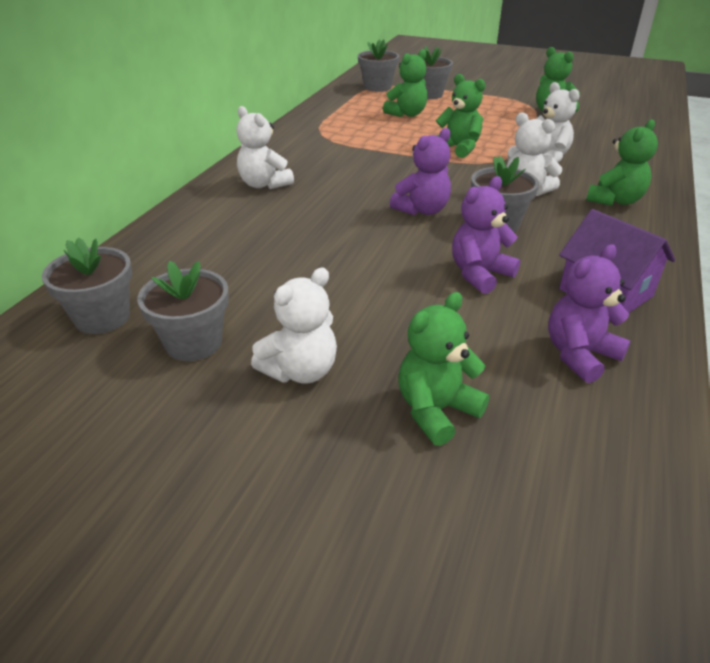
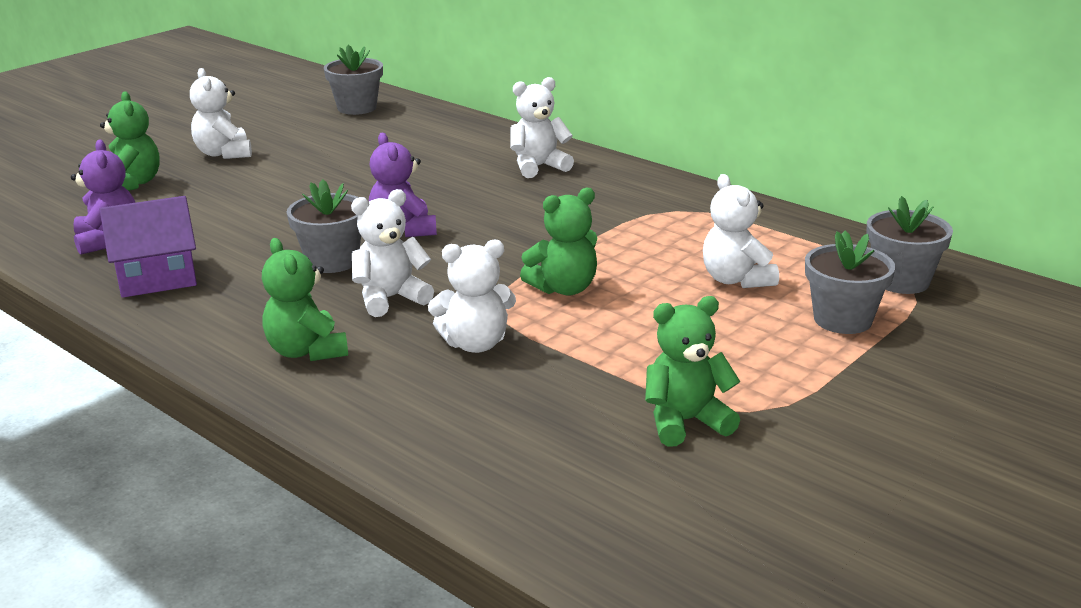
camera: 110 degrees right, 10 degrees down
(193, 343) = (294, 129): grey flower pot -> none
(407, 114) = (736, 280): green teddy bear -> white teddy bear
(479, 274) = (255, 230): purple teddy bear -> none

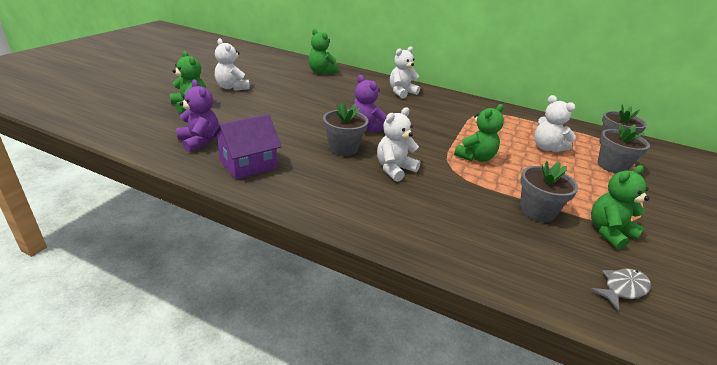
camera: 20 degrees left, 5 degrees up
(306, 351) = (377, 207): green teddy bear -> green teddy bear (321, 72)
(357, 108) = (285, 63): grey flower pot -> grey flower pot (537, 211)
(475, 344) = (463, 194): white teddy bear -> none
(604, 497) = (622, 288): none -> grey fish

